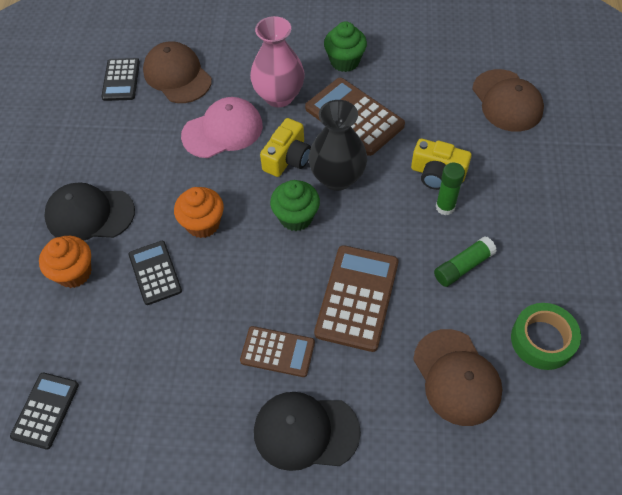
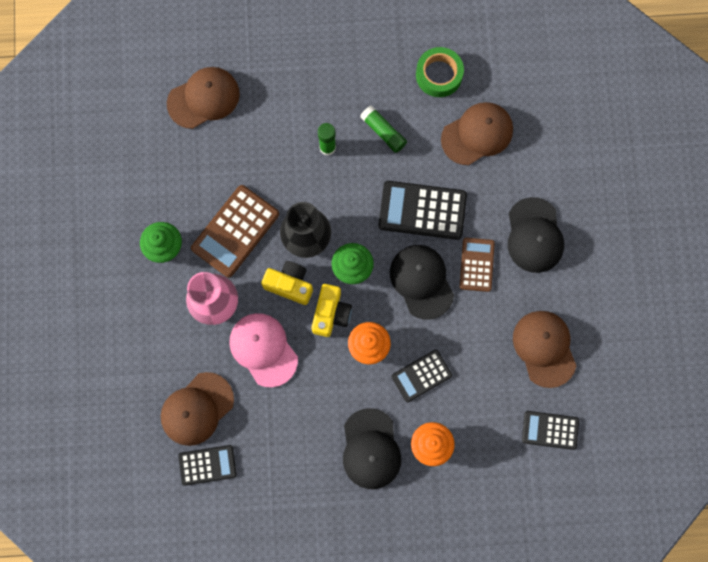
camera: 100 degrees left, 20 degrees up
(150, 420) = (544, 348): none -> brown cap
(267, 286) = (421, 281): none -> black cap
(357, 298) = (422, 210): brown calculator -> black calculator
(437, 174) = (293, 155): yellow camera -> yellow camera (331, 313)

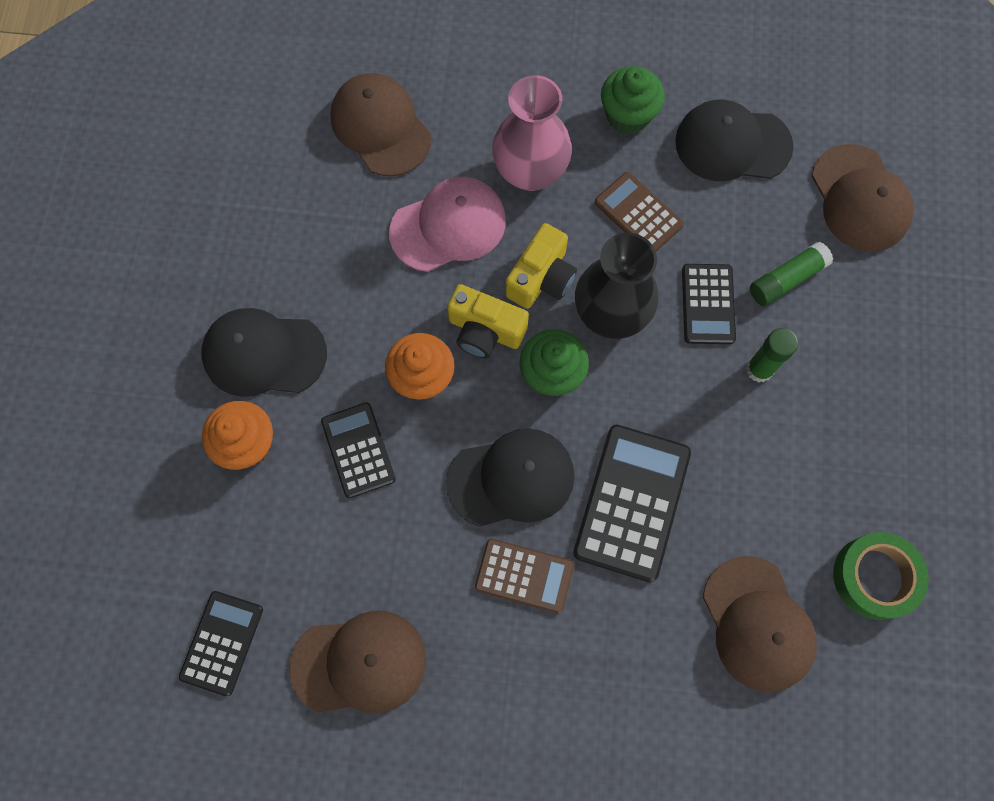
camera: 100 degrees right, 5 degrees down
(207, 465) = (298, 130): black calculator -> black calculator (708, 304)
(235, 231) = (638, 214): brown calculator -> brown calculator, size x0.62
(383, 132) = (777, 463): green glue stick -> green glue stick (786, 279)
(534, 235) = (559, 689): black cap -> black cap (732, 144)

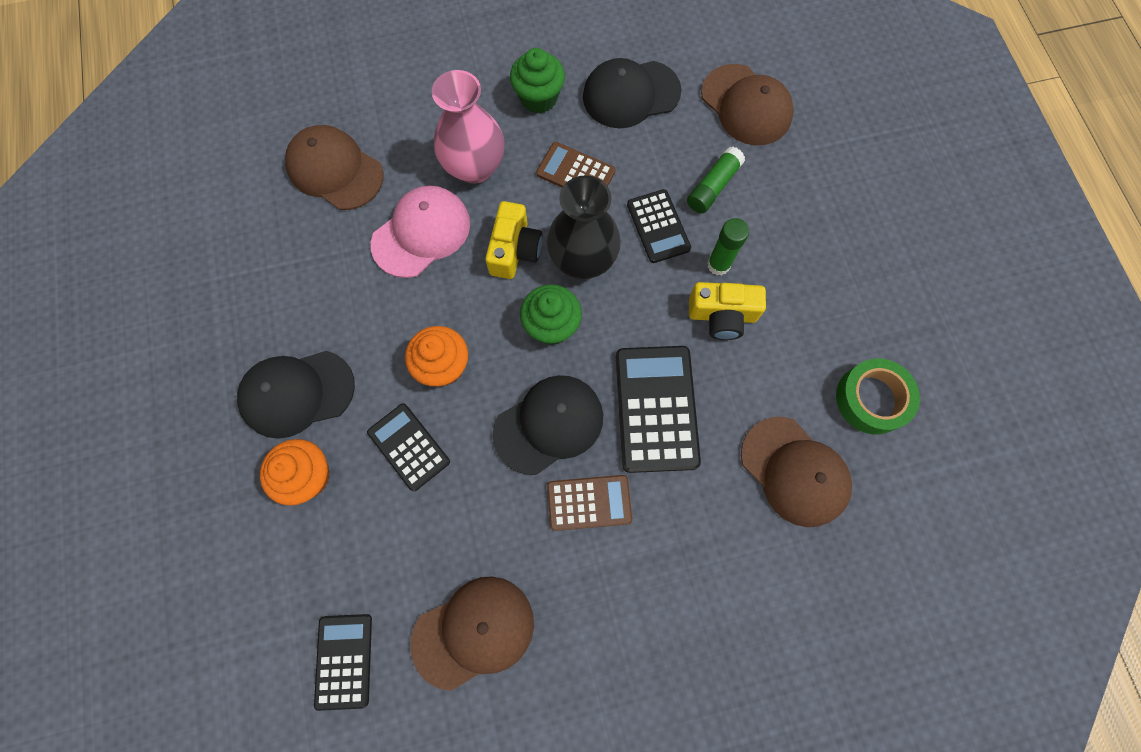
camera: 20 degrees left, 0 degrees up
(485, 330) = (482, 309): yellow camera -> yellow camera (722, 316)

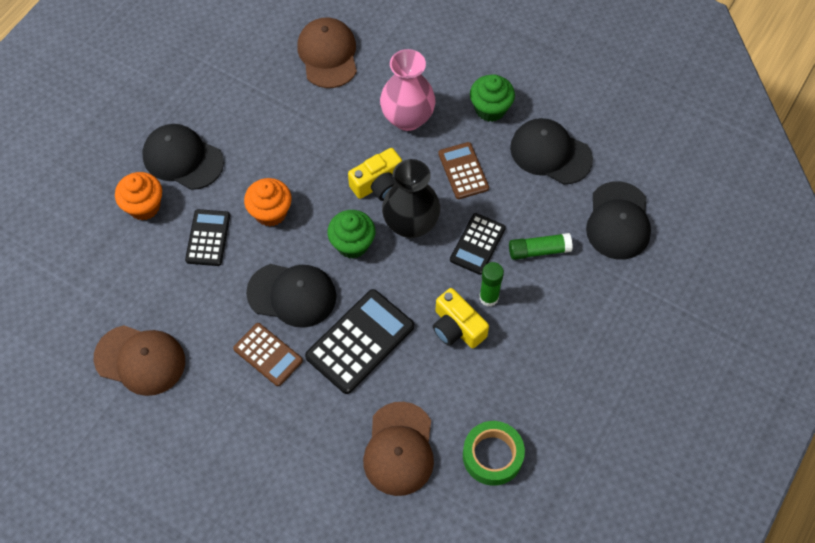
camera: 45 degrees right, 10 degrees down
(344, 660) = (67, 312): black calculator -> none
(421, 233) = (337, 130): pink cap -> none
(746, 105) = (618, 221): brown cap -> black cap

